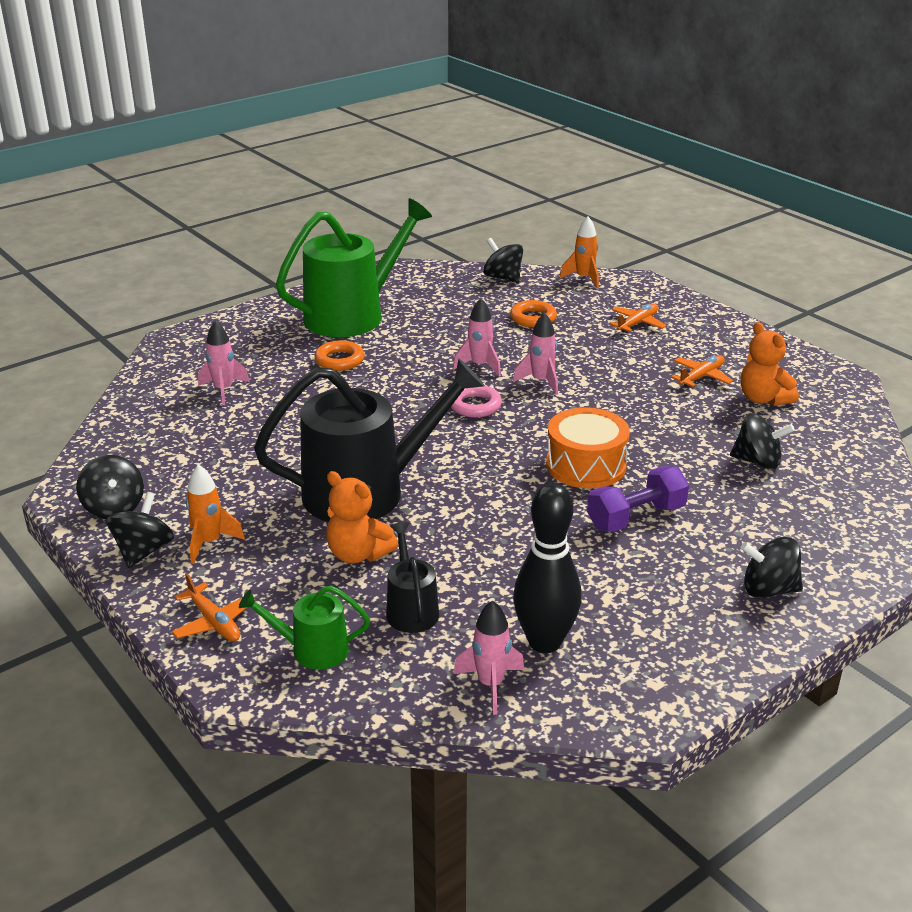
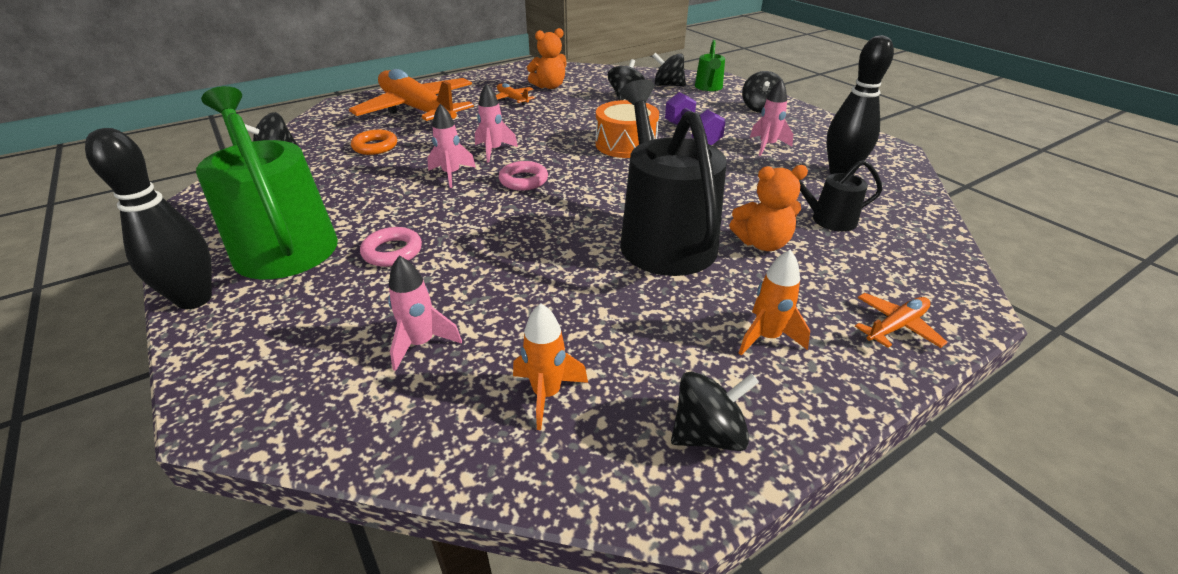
camera: 85 degrees left, 5 degrees up
(143, 551) = (796, 392): black spinning top -> black spinning top (668, 85)
(281, 304) = (194, 299): none -> black bowling pin
(312, 650) = (903, 267): green watering can -> green watering can (708, 87)
(339, 360) = (392, 251): orange ring -> pink ring
(358, 554) = (762, 243): orange teddy bear -> orange teddy bear turned 45 degrees clockwise
(490, 684) = (896, 193): pink rocket -> pink rocket (767, 146)
(584, 278) = (315, 121): orange rocket -> orange rocket (547, 394)
(637, 324) = (417, 110): orange plane -> orange plane, size x2.49

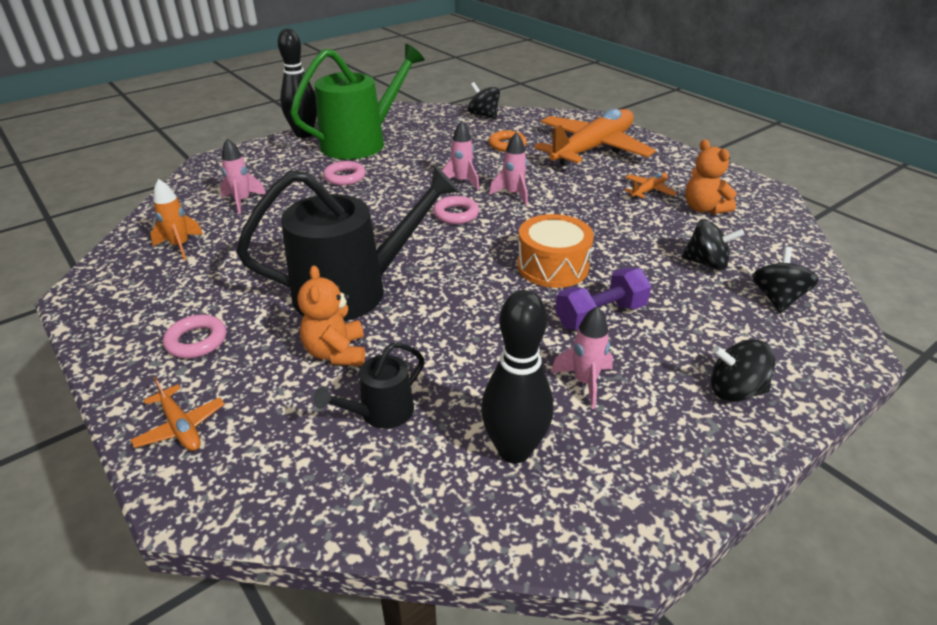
camera: 85 degrees right, 0 degrees up
(708, 87) = (797, 339): green watering can -> none
(708, 434) = (117, 306): black spinning top -> none
(766, 337) = (196, 341): orange rocket -> pink ring
(828, 220) = (381, 412): black watering can -> black watering can turned 120 degrees counterclockwise

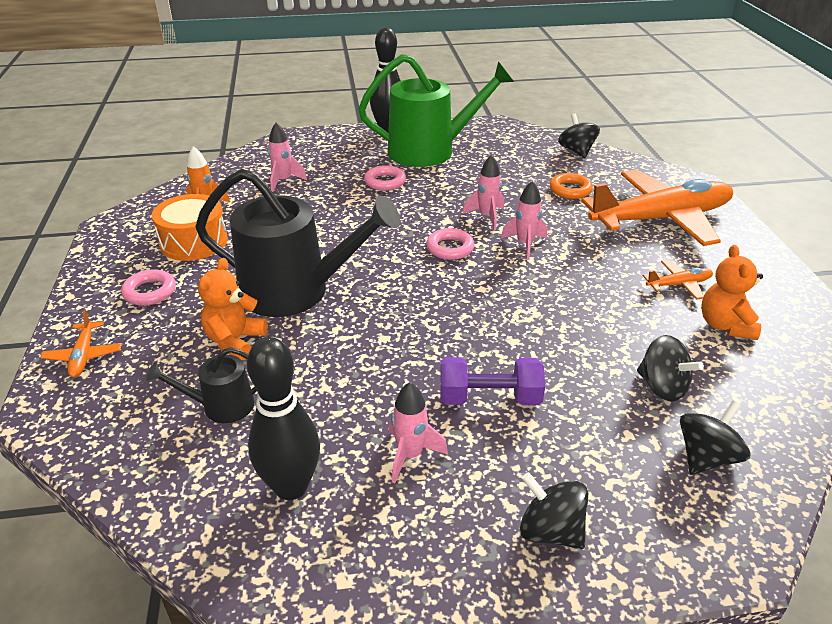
camera: 30 degrees right, 0 degrees up
(552, 266) = (491, 331): orange drum -> orange drum (194, 242)

